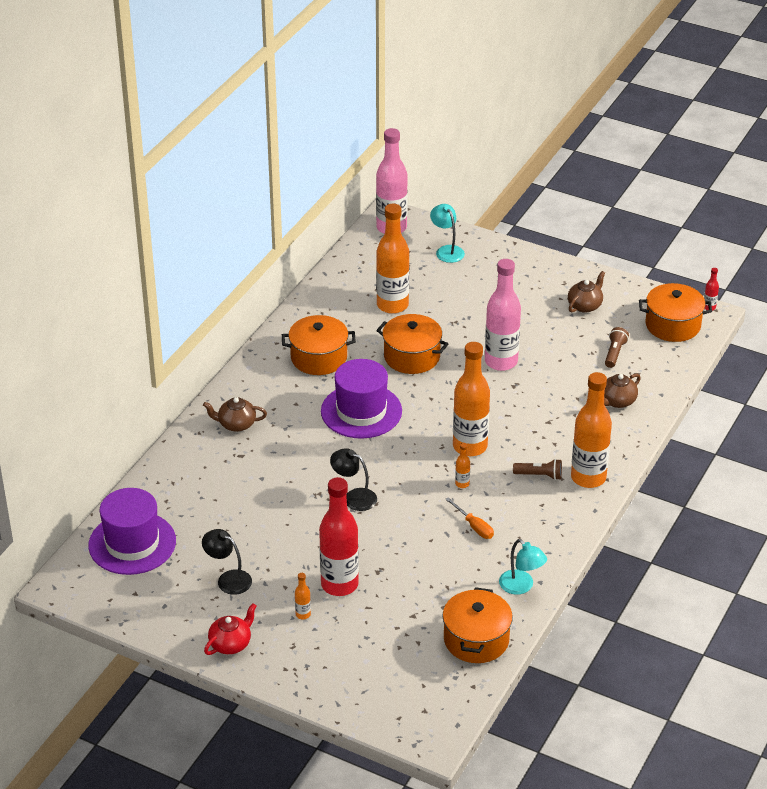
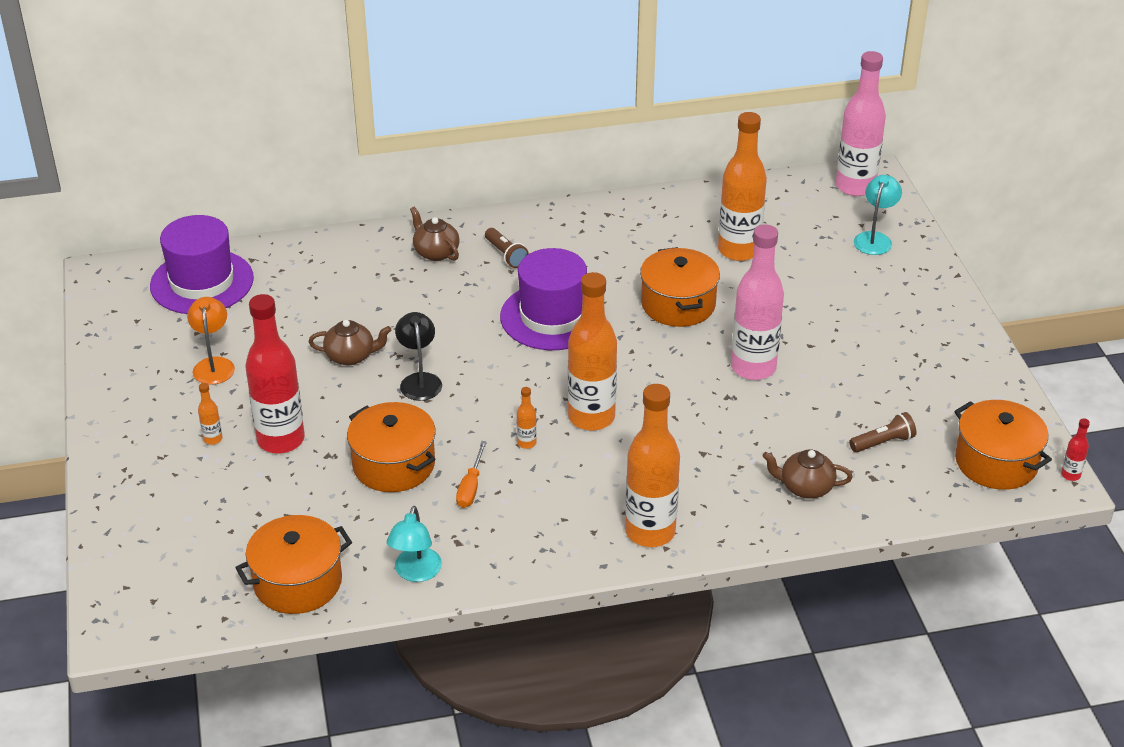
camera: 50 degrees right, 0 degrees up
(228, 579) = (214, 365): black lamp -> orange lamp
(231, 644) = (125, 415): red teapot -> none
(319, 358) = (596, 248): orange pot -> orange pot (393, 465)
(539, 475) = (608, 492): brown flashlight -> brown flashlight (506, 255)
(585, 305) = (930, 378): brown teapot -> brown teapot (351, 356)

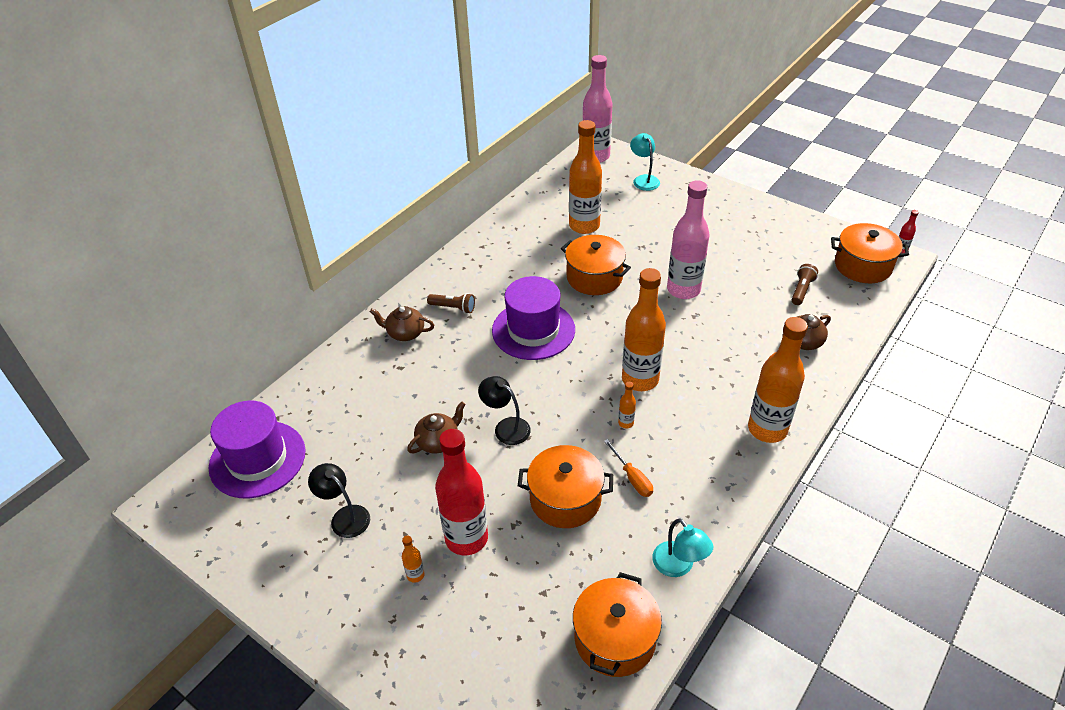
camera: 40 degrees left, 5 degrees up
(214, 365) = (345, 516): orange lamp -> black lamp

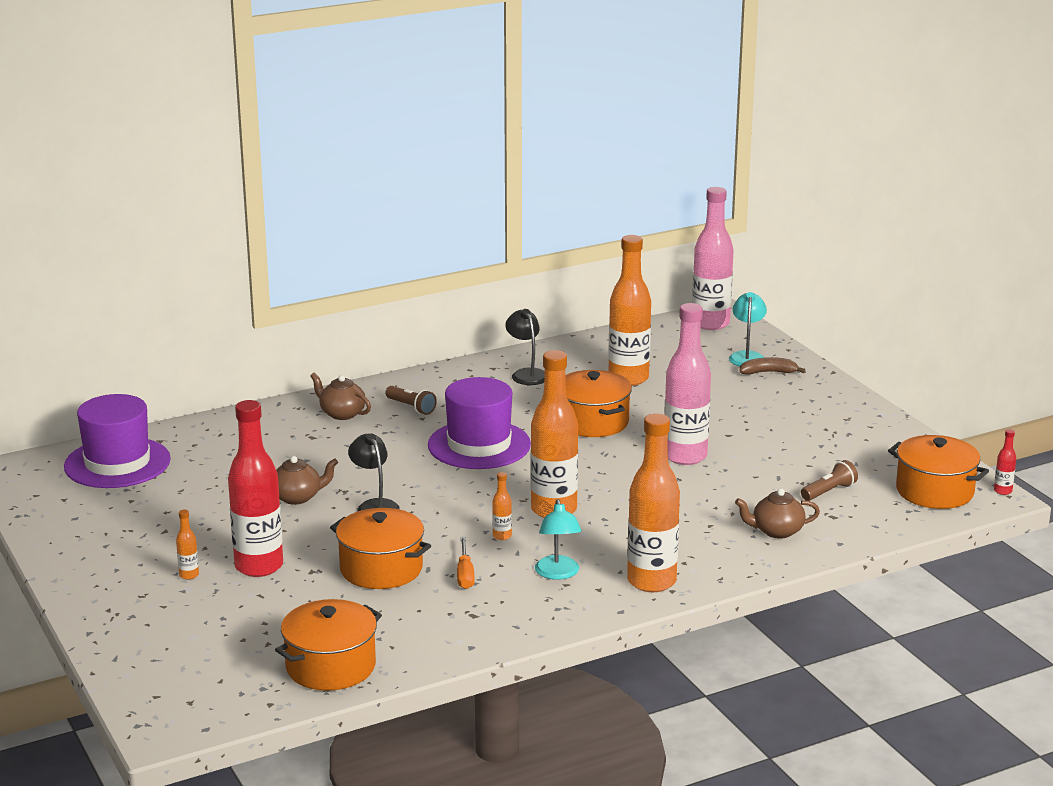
camera: 25 degrees right, 20 degrees down
(345, 516) = (161, 521): black lamp -> black lamp (527, 374)
(669, 190) = (768, 372): none -> brown banana
(678, 566) = (444, 642): turquoise lamp -> turquoise lamp (558, 574)

